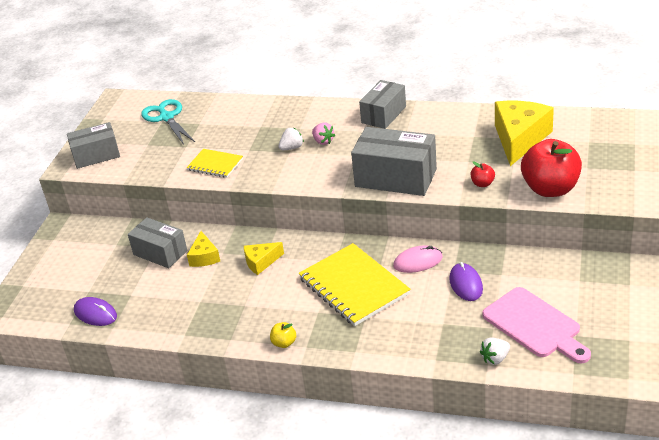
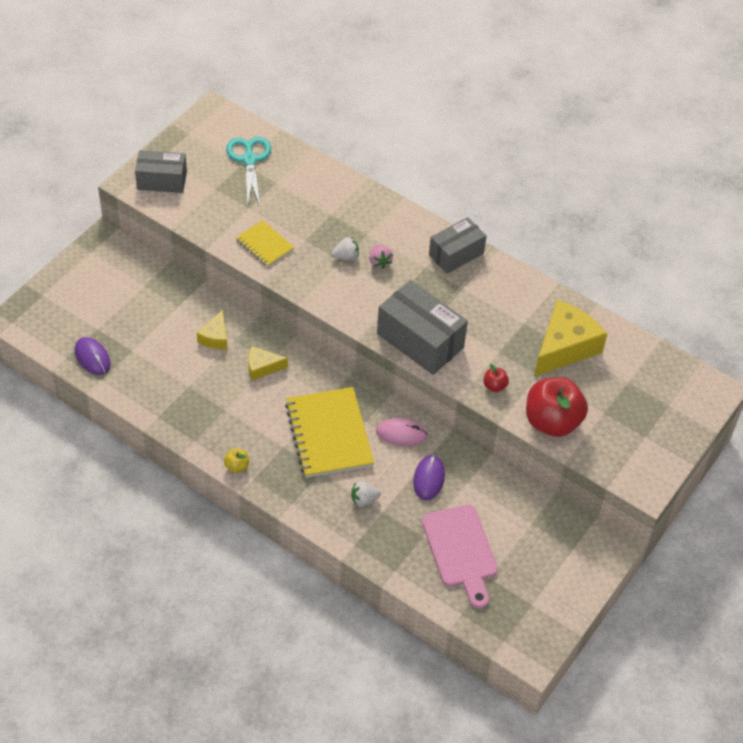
camera: 15 degrees right, 15 degrees up
(160, 253) = (179, 314): grey box -> none
(495, 358) = (405, 568): white strawberry -> white strawberry (364, 500)

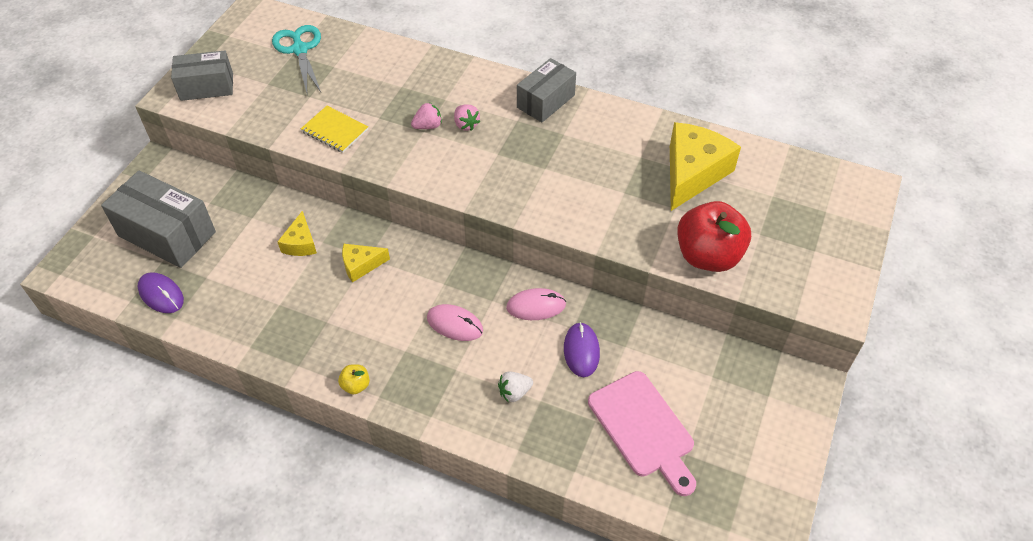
camera: 10 degrees left, 0 degrees up
(329, 434) = (455, 324): yellow notebook -> pink mouse
(346, 257) = (428, 126): white strawberry -> pink strawberry
(420, 340) = (533, 197): grey box -> grey box (167, 234)
(494, 386) = (631, 230): red apple -> none

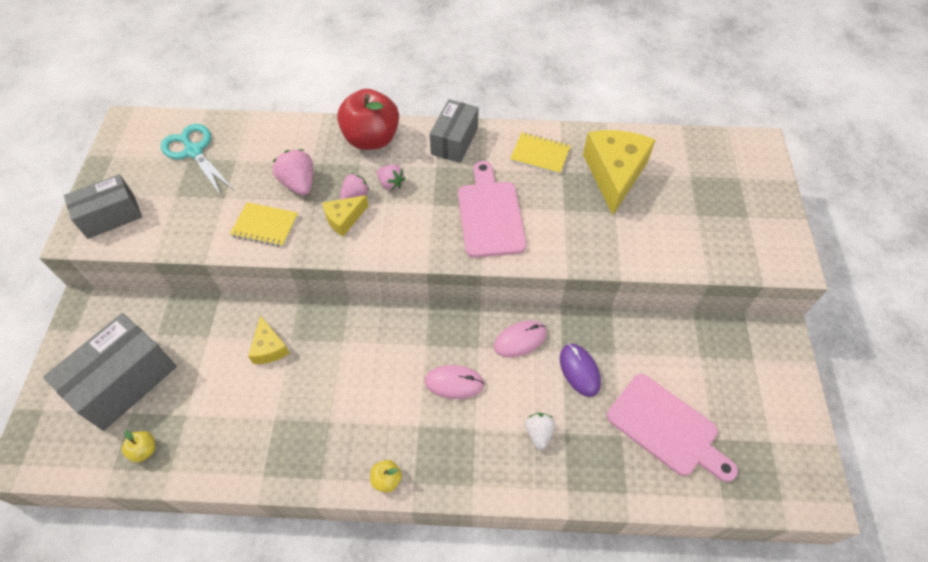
camera: 20 degrees left, 5 degrees up
(161, 294) = (144, 450): purple mouse -> yellow apple
(167, 234) = (124, 381): grey box -> grey box turned 60 degrees counterclockwise
(361, 265) = (339, 352): yellow cheese -> yellow cheese (344, 219)
(381, 102) = (299, 183): none -> pink strawberry
(514, 392) = (538, 433): white strawberry -> white strawberry turned 135 degrees clockwise
(547, 177) = (490, 214): none -> pink cutting board
(625, 135) = (540, 154): none -> yellow notebook
(708, 256) = (664, 249): red apple -> red apple (371, 139)

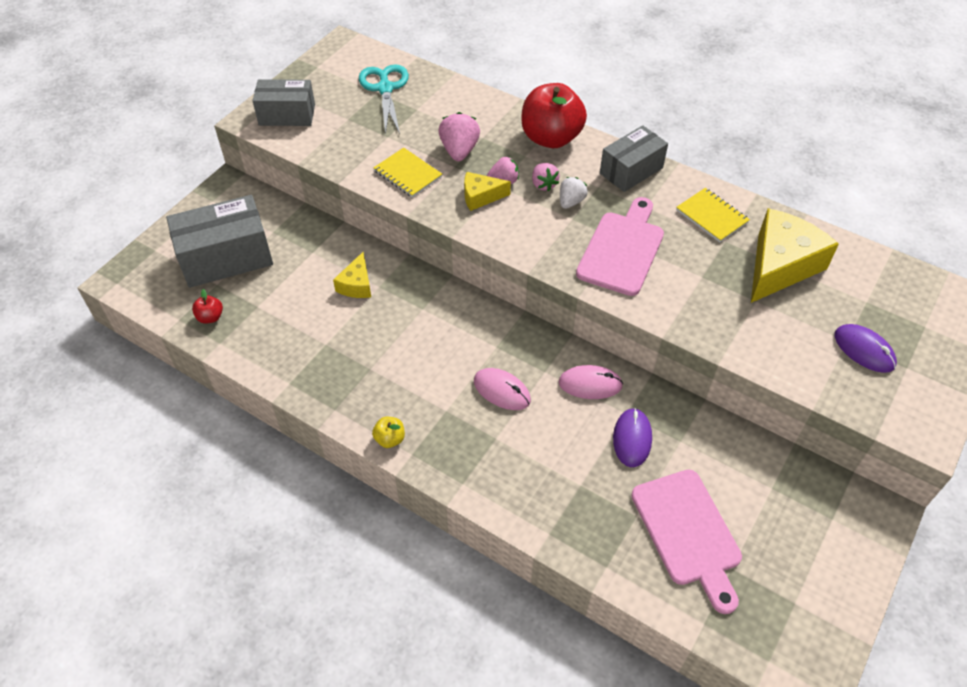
camera: 30 degrees right, 5 degrees down
(144, 450) = (210, 317): yellow apple -> red apple
(538, 433) = (554, 472): white strawberry -> white strawberry (571, 202)
(712, 216) = (864, 350): none -> purple mouse

